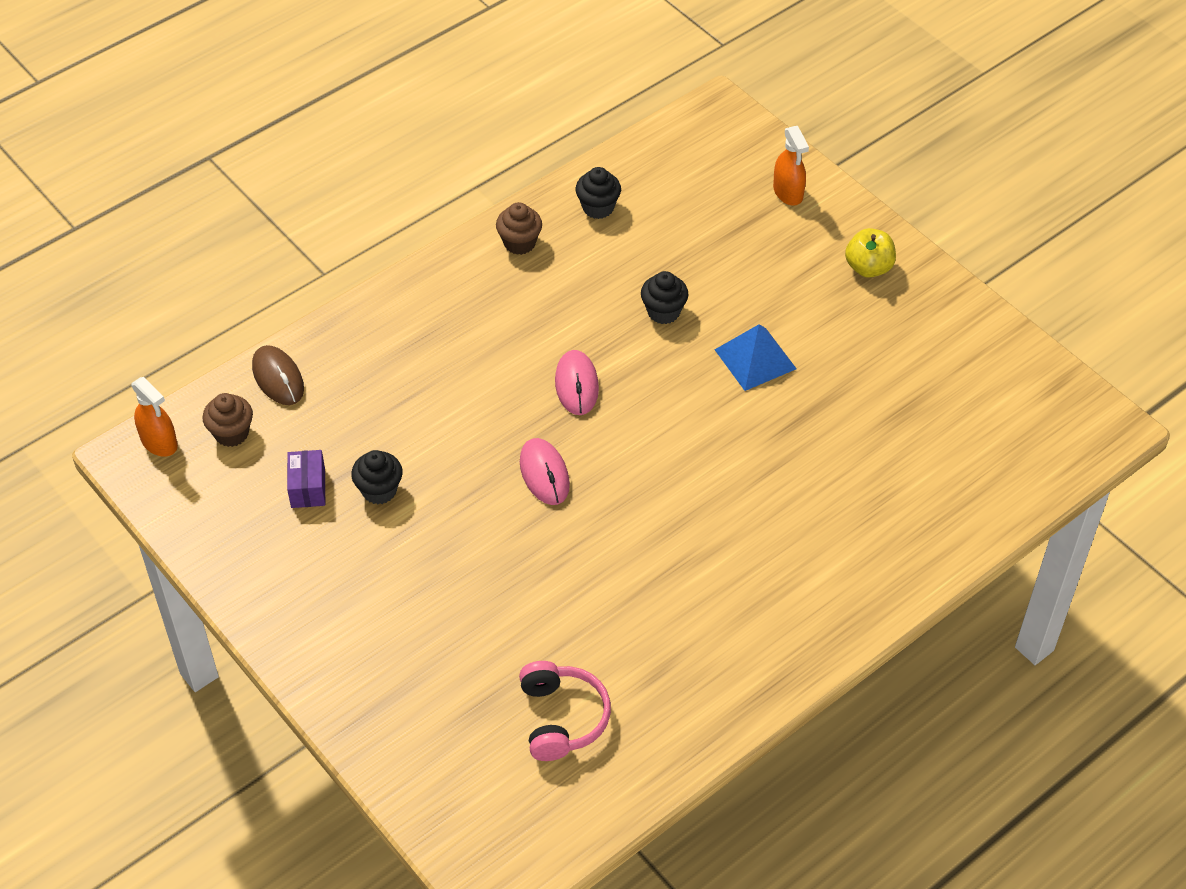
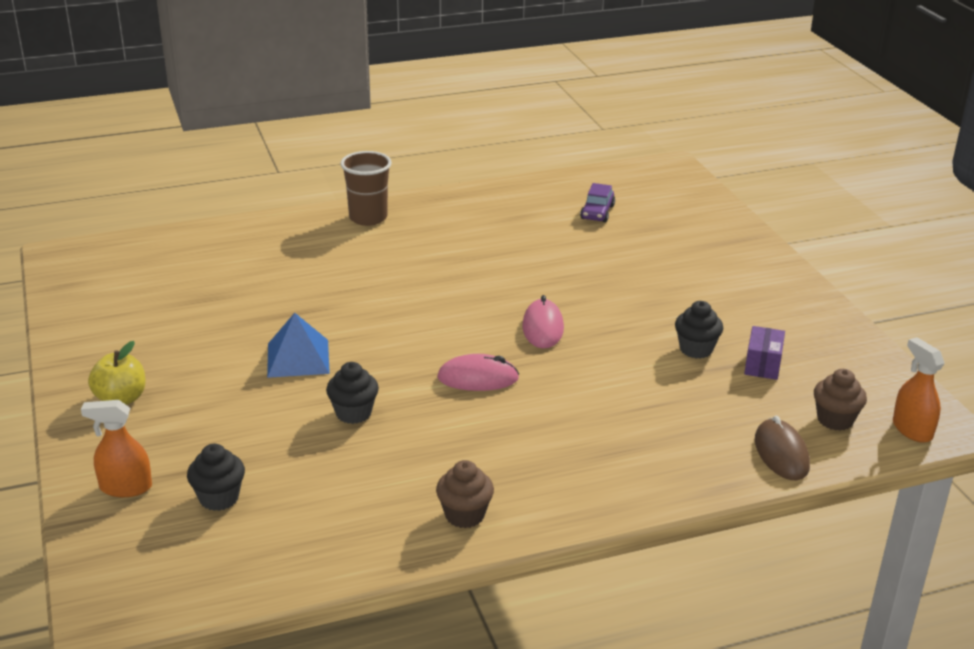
camera: 160 degrees left, 20 degrees down
(562, 718) = (597, 212): pink headphones -> purple car
(576, 385) = (478, 378): pink mouse -> pink mouse turned 75 degrees clockwise
(598, 207) = (350, 529): black cupcake -> black cupcake (219, 498)
(788, 192) = (125, 487): orange spray bottle -> orange spray bottle turned 90 degrees counterclockwise
(836, 607) = (368, 218): none -> brown cup

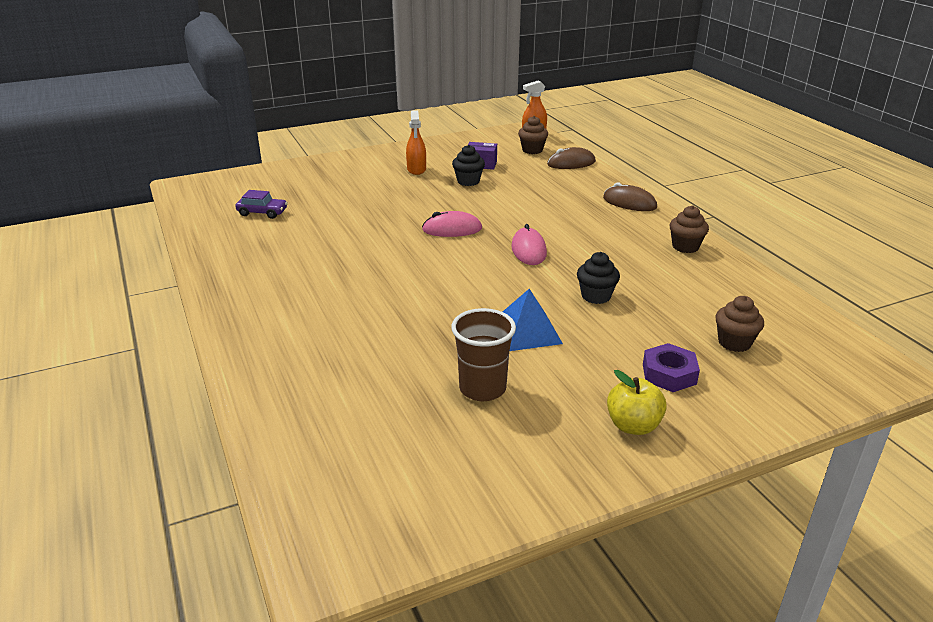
camera: 95 degrees left, 0 degrees up
(125, 487) = (754, 393): orange spray bottle -> orange spray bottle (416, 169)
(185, 436) = (669, 374): none -> purple nut
(219, 498) = (734, 343): black cupcake -> brown cupcake
(368, 218) = (251, 322): brown cup -> brown cup (482, 388)
(620, 489) = (629, 203): none -> brown mouse

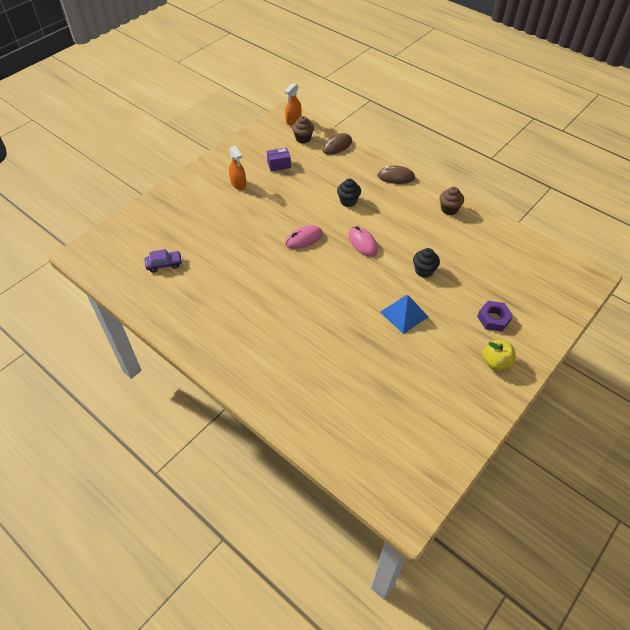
camera: 25 degrees left, 20 degrees up
(468, 181) = (282, 186): black cupcake -> black cupcake (348, 201)
(482, 388) = (408, 367): brown cup -> none
(734, 343) = (513, 282): brown cupcake -> none

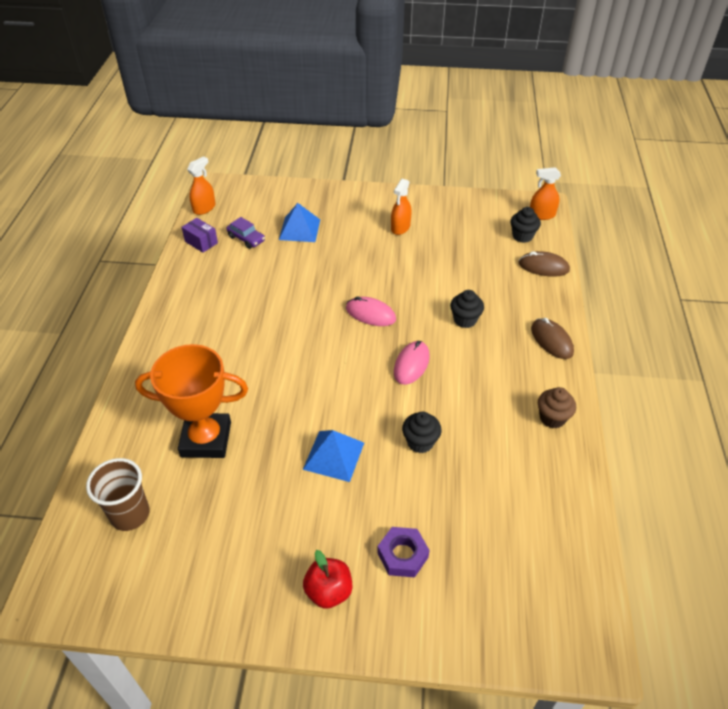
camera: 55 degrees right, 5 degrees down
(101, 272) = (204, 208): none -> orange spray bottle
(185, 232) = (299, 229): none -> blue pyramid
(279, 165) = (460, 240): purple box -> purple box (201, 242)
(303, 138) = (522, 236): brown cupcake -> black cupcake
(341, 372) = (206, 439): none -> orange trophy
(373, 440) = (130, 514): none -> brown cup
(496, 363) = (328, 591): yellow apple -> red apple

